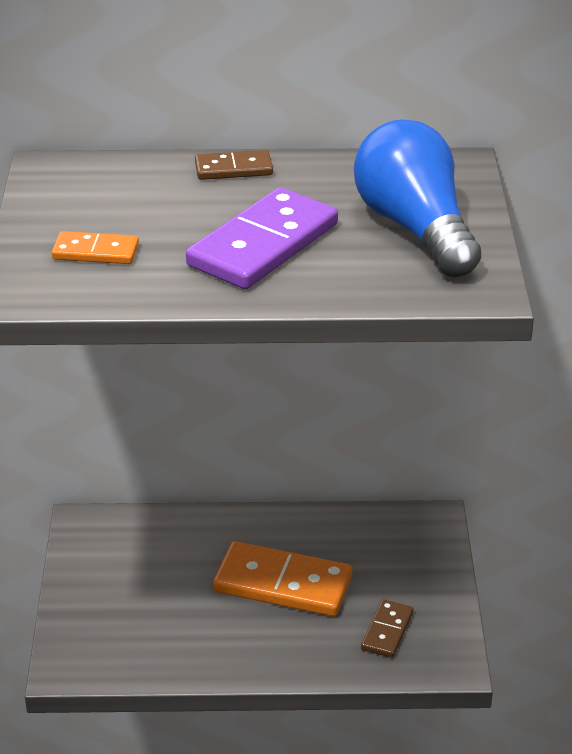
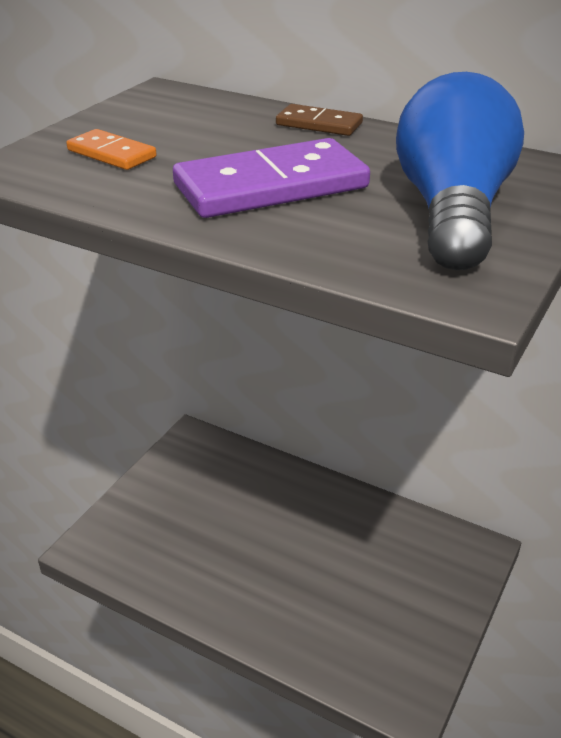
camera: 30 degrees right, 0 degrees up
(282, 584) = (305, 552): orange domino -> none
(387, 631) = (366, 640): brown domino -> none

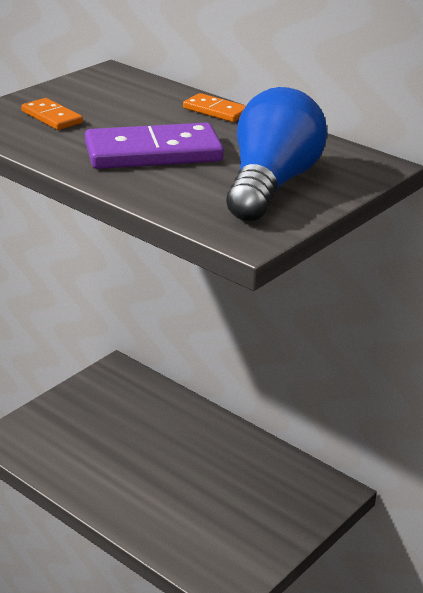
camera: 10 degrees right, 5 degrees down
(319, 124) = (216, 111): brown domino -> orange domino

